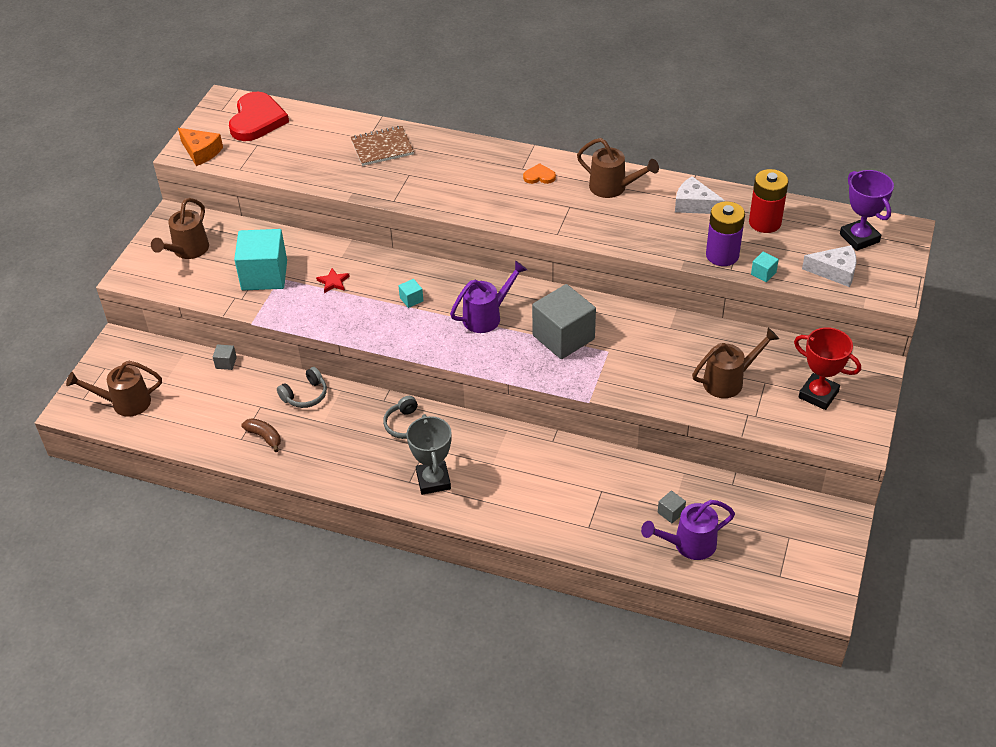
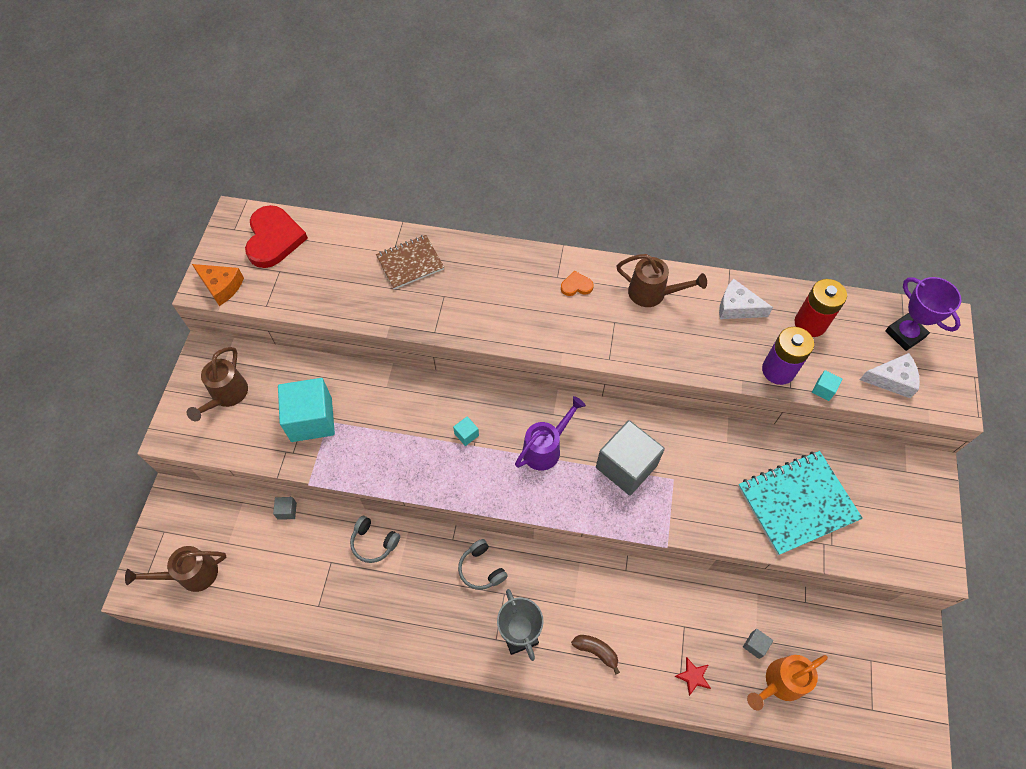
camera: 10 degrees left, 15 degrees up
(264, 437) = (341, 601): brown banana -> brown banana (596, 651)
(305, 395) = (374, 542): grey headphones -> grey headphones turned 75 degrees clockwise
(333, 282) = (383, 420): red star -> red star (693, 676)
(688, 545) = (779, 683): purple watering can -> orange watering can
(729, 381) = (797, 503): brown watering can -> turquoise notebook
(818, 394) = (885, 510): red trophy -> none

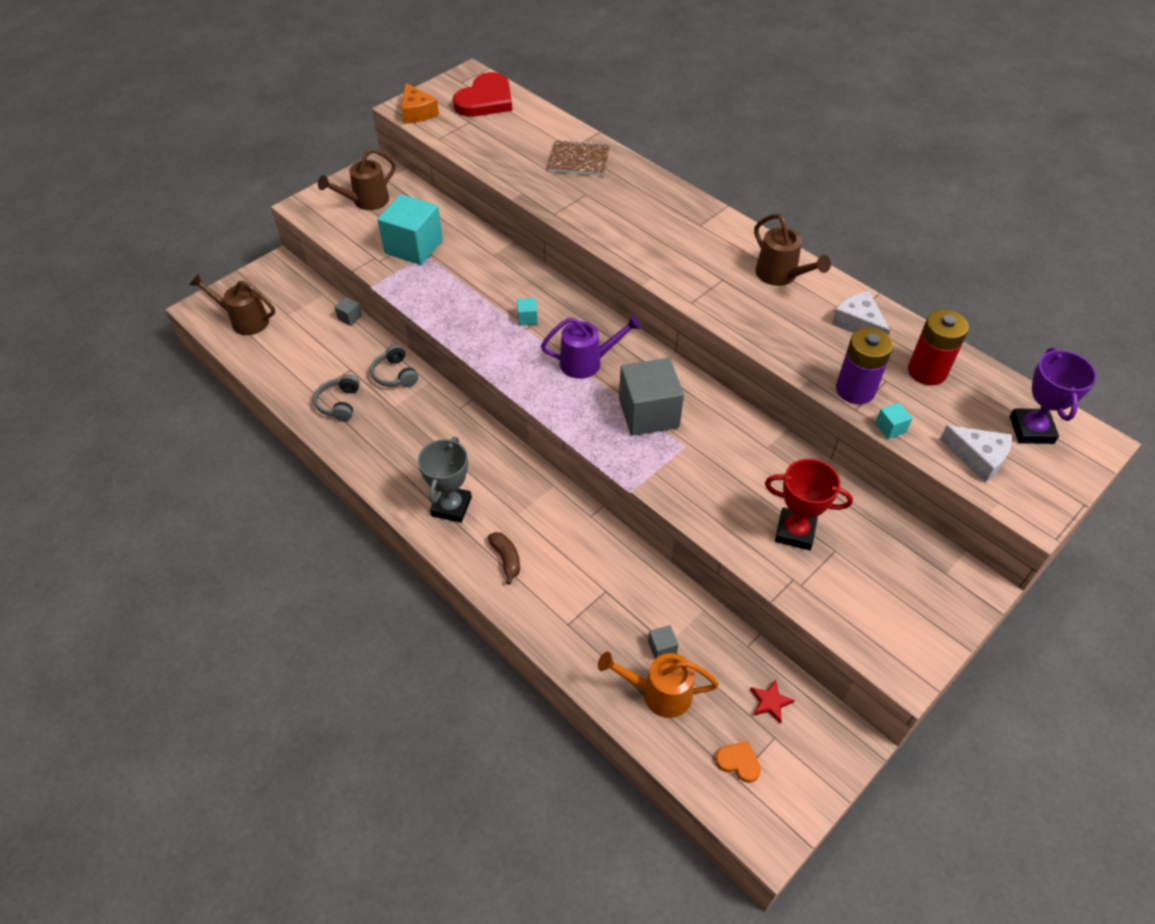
camera: 35 degrees right, 10 degrees down
(481, 569) = (464, 441): grey headphones -> grey headphones (339, 403)
(576, 286) = (712, 238): orange heart -> orange heart (738, 762)
(693, 676) = (578, 633): red star -> red star (770, 702)
(797, 503) = (795, 532): turquoise notebook -> red trophy

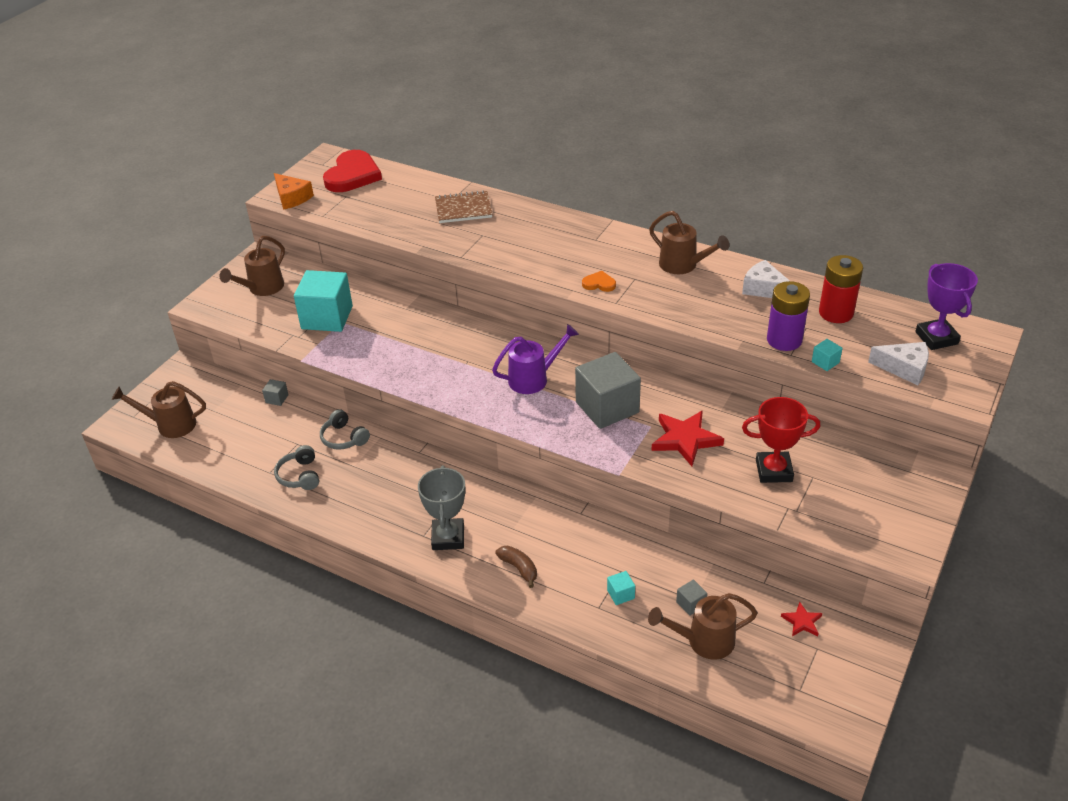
camera: 15 degrees left, 10 degrees down
(527, 318) = (462, 354): turquoise cube -> turquoise cube (620, 594)
(658, 693) = (703, 641): orange watering can -> brown watering can
(715, 471) = (685, 440): none -> red star
(738, 762) = (795, 676): orange heart -> orange heart (599, 284)

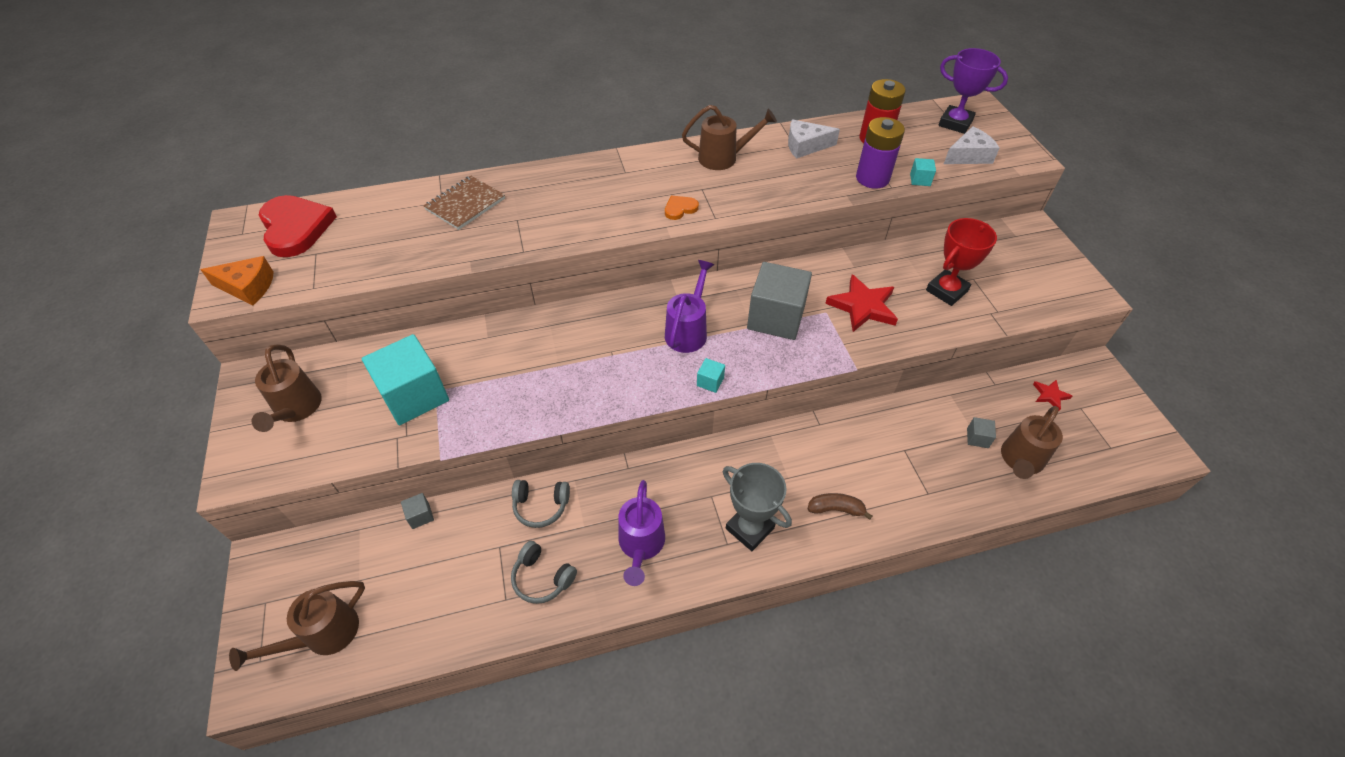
camera: 45 degrees left, 10 degrees up
(372, 499) = (641, 545): none -> purple watering can
(620, 594) = (928, 469): turquoise cube -> turquoise cube (710, 382)

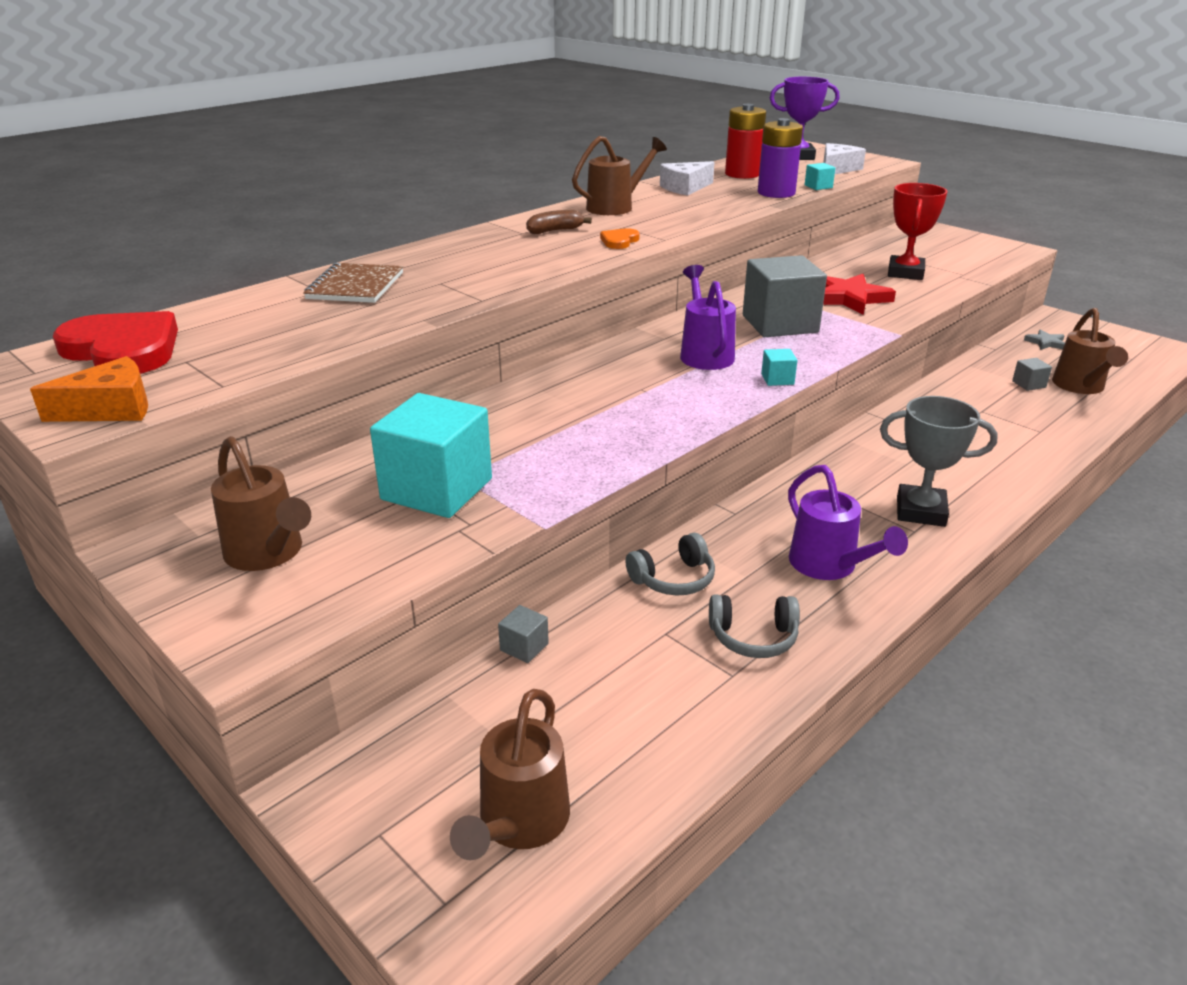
camera: 30 degrees left, 20 degrees down
(836, 509) = (979, 469): brown banana -> brown banana (555, 231)
(1050, 395) = (1046, 342): red star -> grey star

